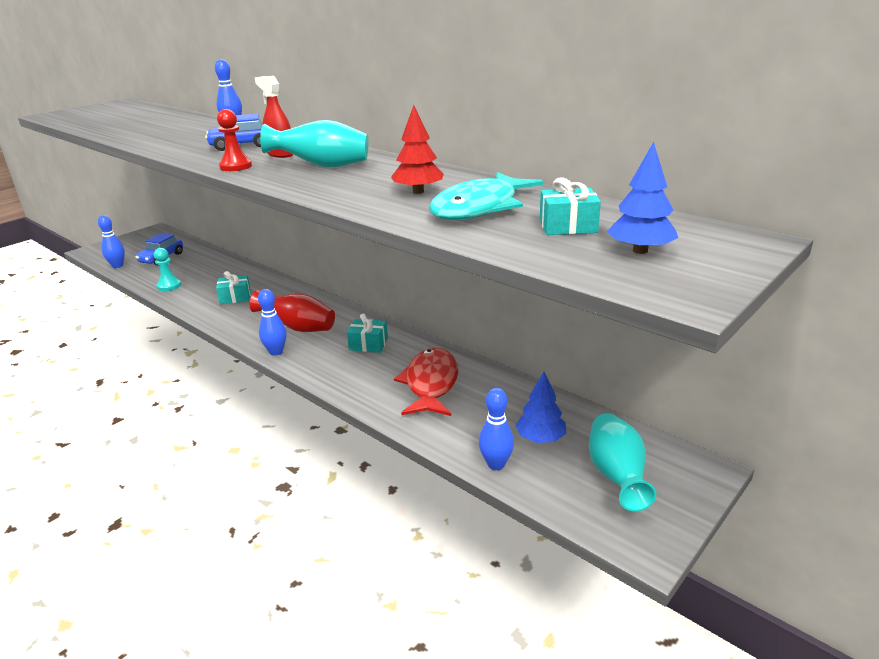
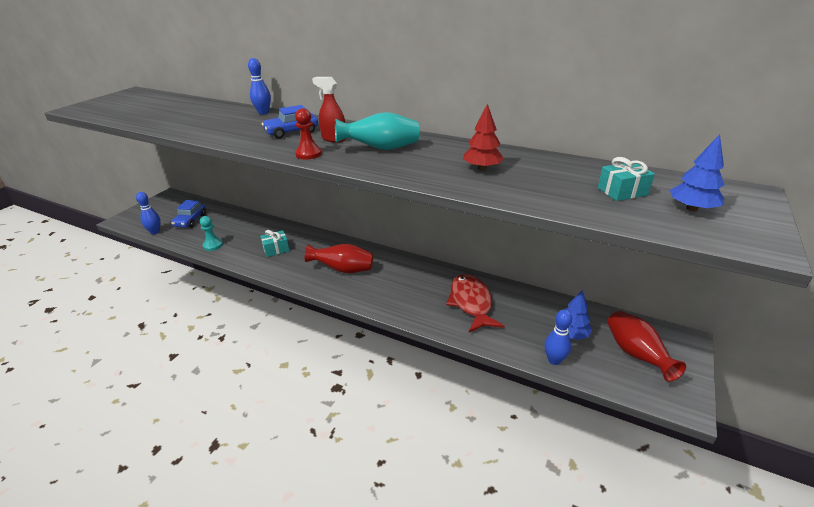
camera: 15 degrees left, 5 degrees up
(276, 352) = (338, 293): blue bowling pin -> none
(368, 344) = (406, 276): turquoise gift -> none
(479, 208) = (543, 180): turquoise fish -> none
(616, 476) = (636, 354): turquoise vase -> red vase

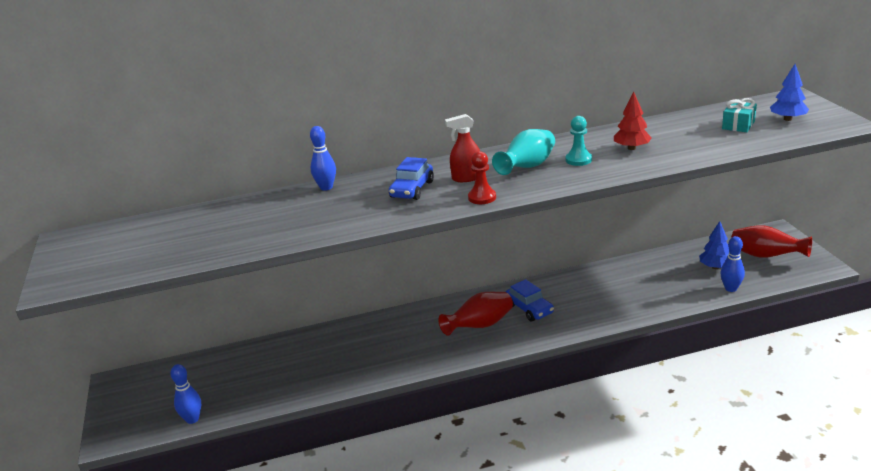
camera: 40 degrees left, 5 degrees down
(190, 220) = (214, 384): blue car -> blue car (529, 309)
(213, 245) = (300, 387): turquoise pawn -> turquoise pawn (578, 160)
(276, 249) = (379, 349): turquoise gift -> none
(471, 303) = (623, 287): red fish -> none

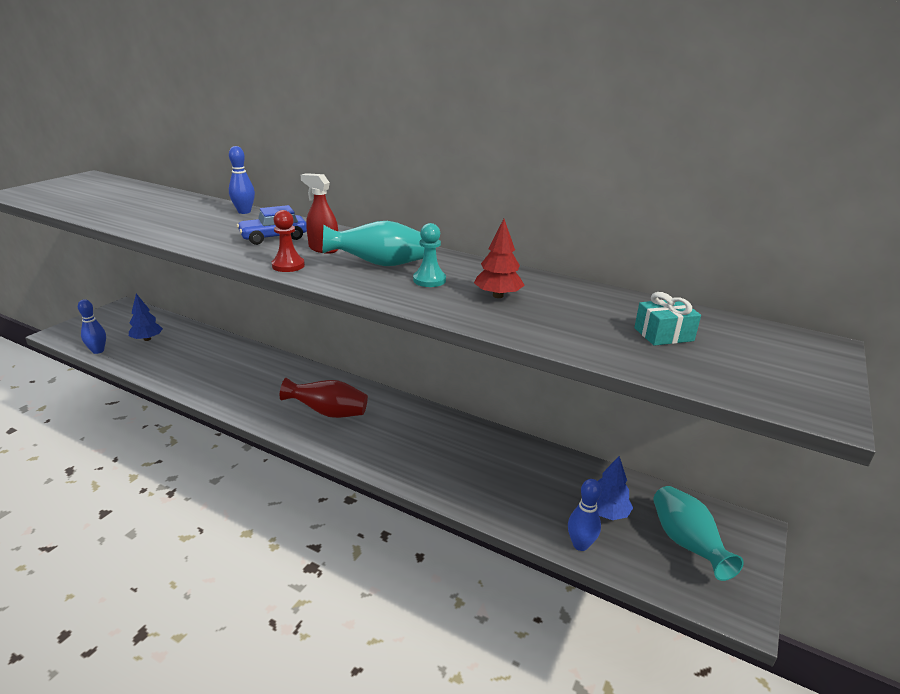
camera: 40 degrees right, 0 degrees up
(529, 309) = (383, 426): blue car -> none
(766, 256) = (686, 543): red vase -> turquoise vase
(787, 119) = (744, 360): blue tree -> blue tree (147, 339)

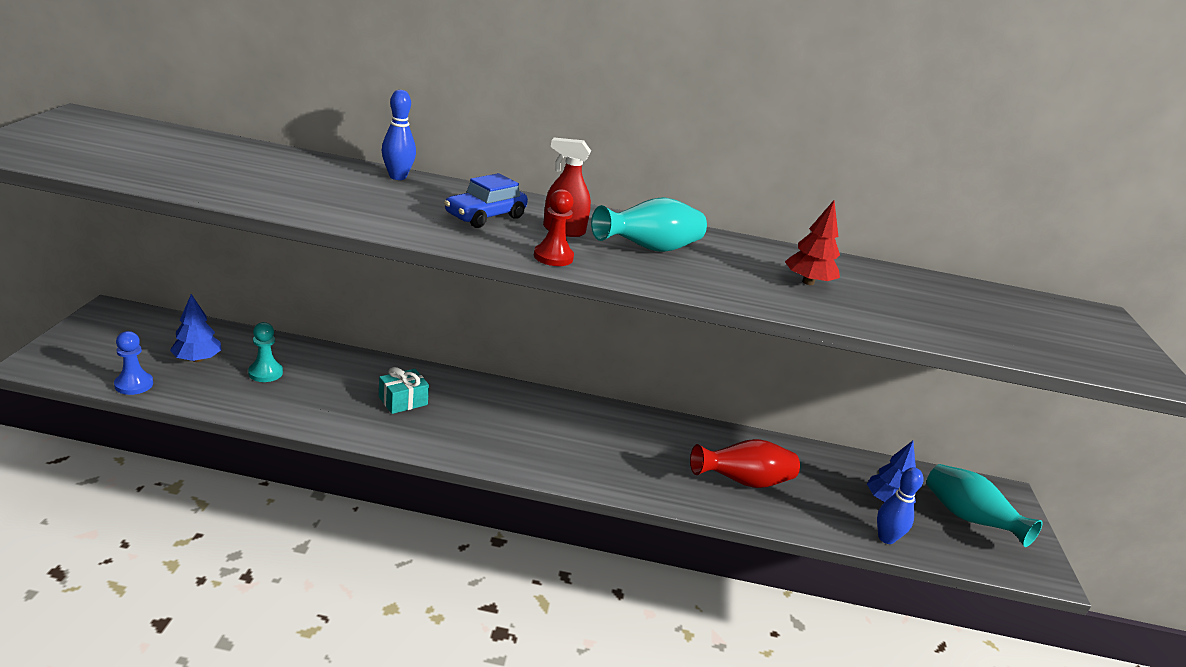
camera: 25 degrees left, 0 degrees up
(98, 351) = (134, 384): blue bowling pin -> blue pawn
(328, 413) = (532, 433): red vase -> red vase (743, 482)
(429, 280) = (723, 267): turquoise pawn -> turquoise pawn (265, 373)
(663, 334) = (985, 314): turquoise gift -> turquoise gift (403, 401)

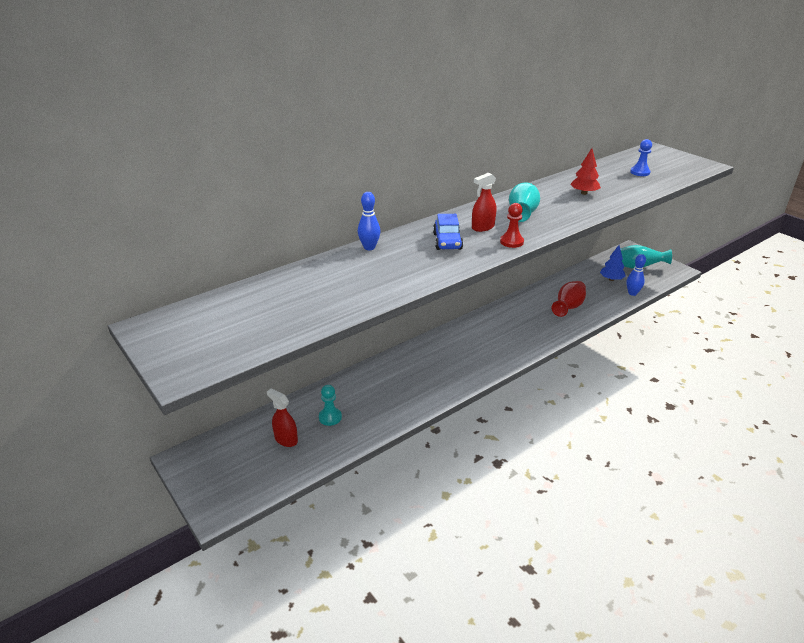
camera: 40 degrees left, 5 degrees up
(134, 384) = (288, 476): blue pawn -> blue pawn (640, 172)
(197, 359) = (286, 439): blue tree -> red spray bottle
(403, 401) = (409, 378): turquoise gift -> none

